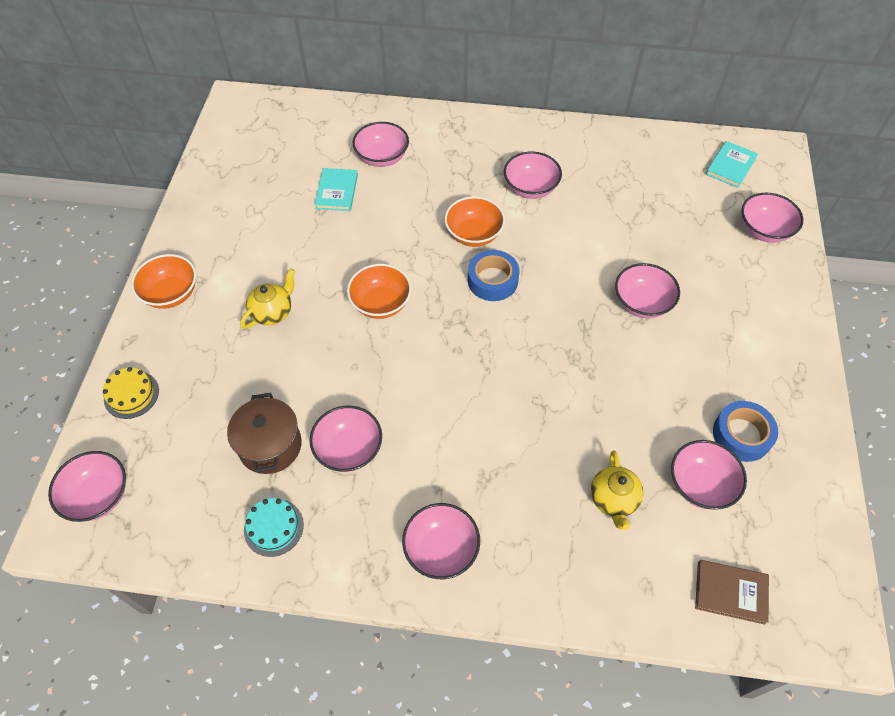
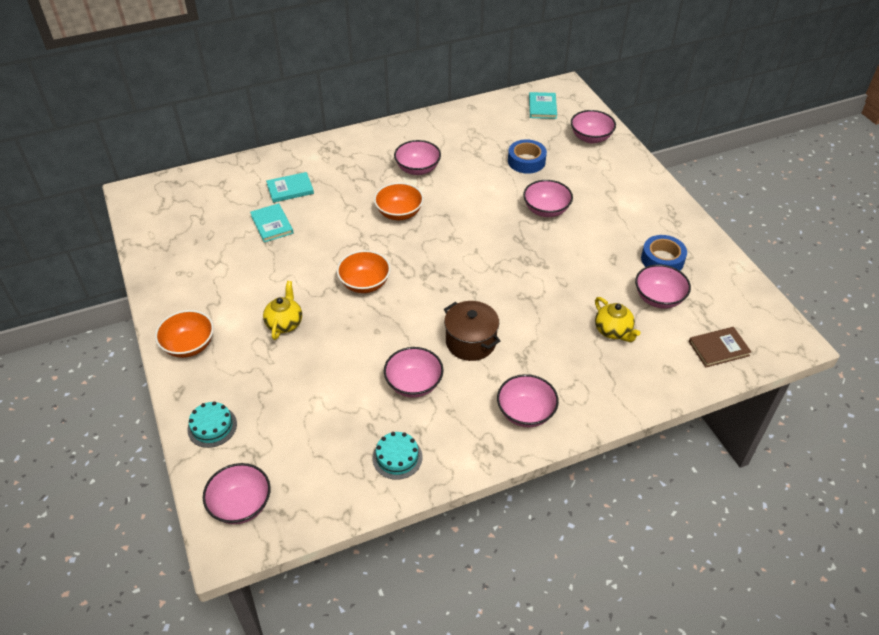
camera: 30 degrees left, 10 degrees down
(131, 394) = (212, 426): yellow cake -> turquoise cake
(270, 446) = (353, 408): brown pot -> brown pot (470, 342)
(382, 157) = (290, 189): pink bowl -> turquoise book
(492, 280) = (435, 236): blue tape -> blue tape (526, 161)

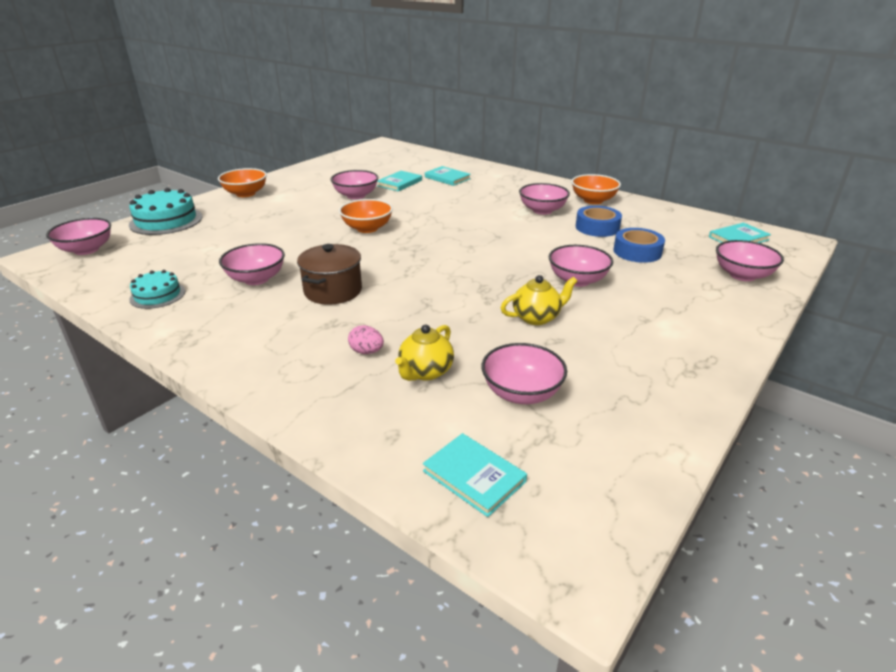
camera: 60 degrees right, 15 degrees down
(212, 426) = (166, 220): turquoise cake -> turquoise cake, size x1.68
(284, 323) = (293, 214): yellow teapot -> yellow teapot (537, 317)
(399, 213) = (473, 218): orange bowl -> orange bowl (593, 200)
(525, 412) = (249, 346): pink bowl -> pink bowl (356, 196)
(572, 351) = (366, 352): none -> pink egg
(662, 260) = (599, 378): blue tape -> blue tape (597, 227)
(718, 349) = (474, 476): brown book -> turquoise book

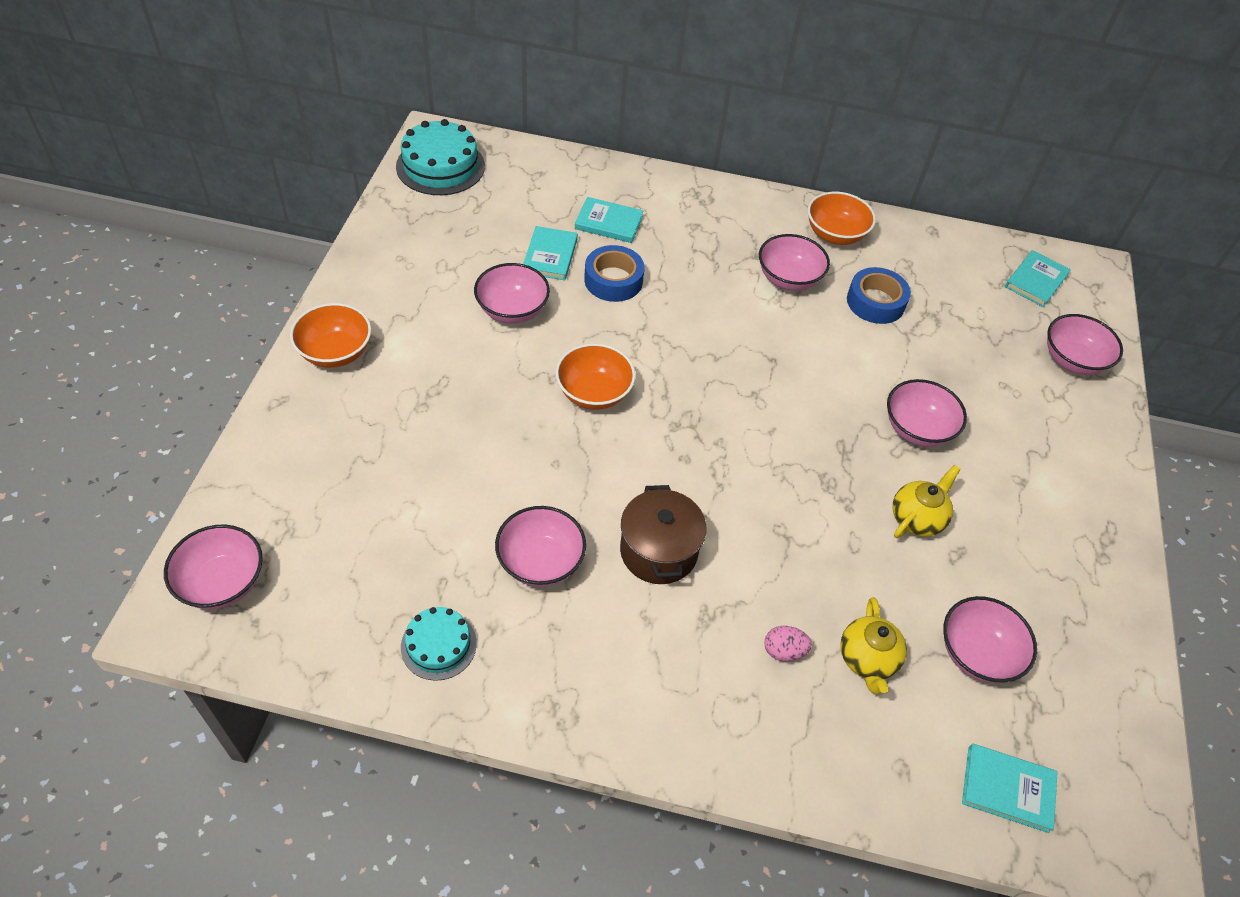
camera: 30 degrees left, 20 degrees up
(166, 220) = (275, 466): turquoise cake -> turquoise cake (440, 166)
(637, 252) = (947, 345): blue tape -> blue tape (613, 280)

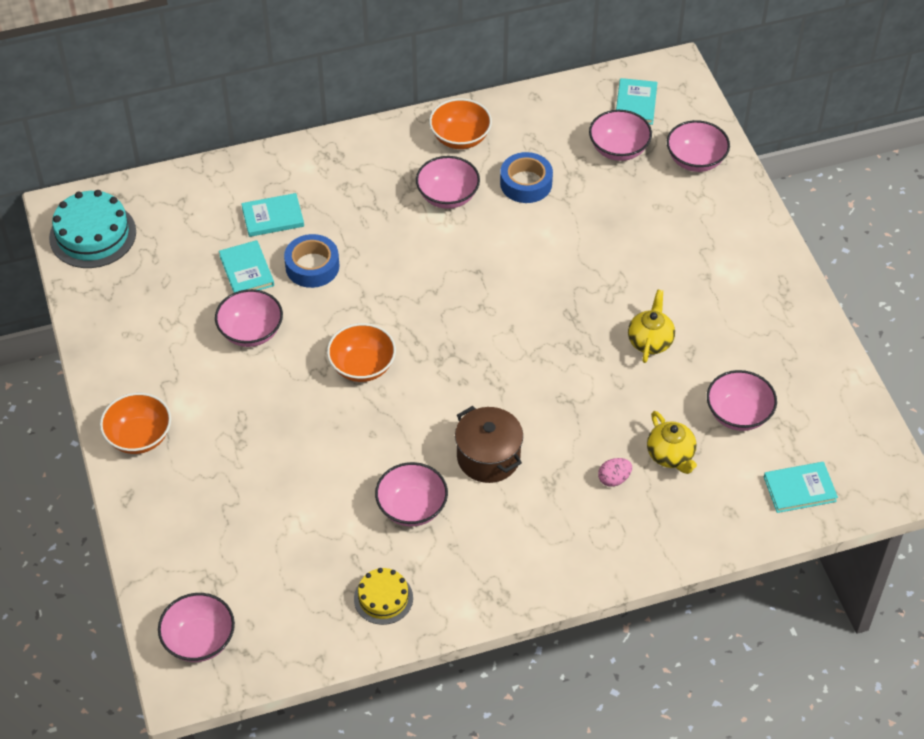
camera: 25 degrees left, 0 degrees up
(438, 645) = (383, 598): turquoise cake -> yellow cake
(917, 429) = (614, 273): pink bowl -> pink bowl (618, 149)

